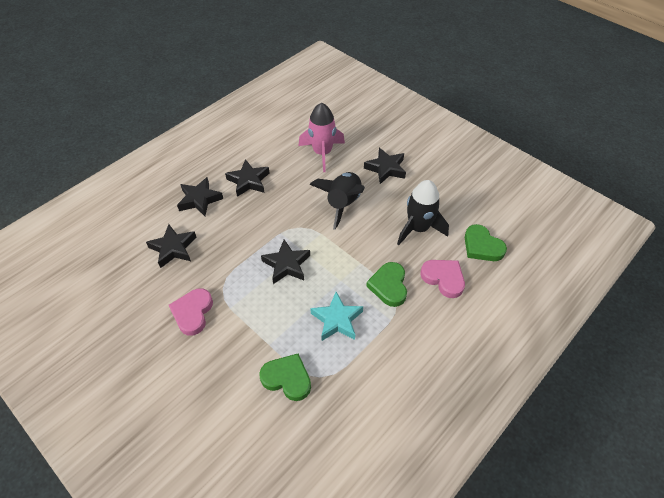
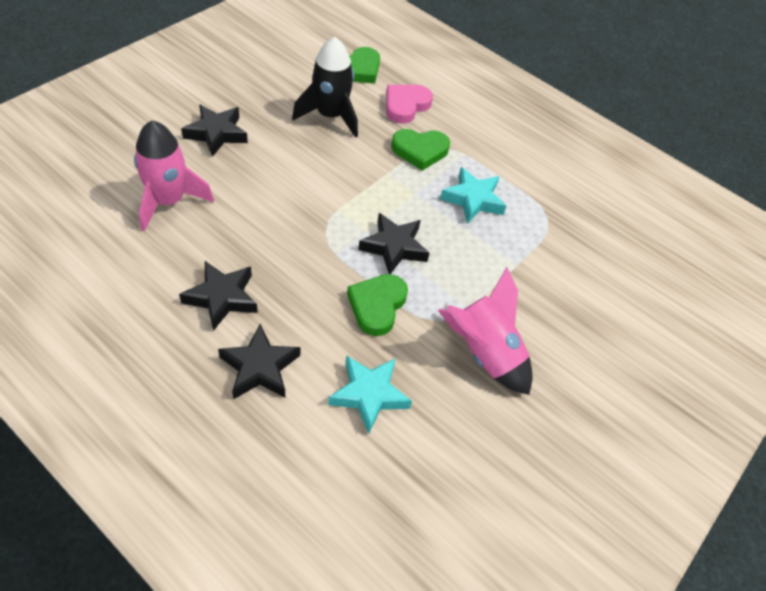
camera: 100 degrees left, 0 degrees up
(173, 248) = (369, 395): black star -> turquoise star
(192, 313) = (484, 353): pink heart -> pink rocket
(287, 378) = (556, 247): green heart -> green heart (377, 306)
(343, 203) = (282, 183): black rocket -> none

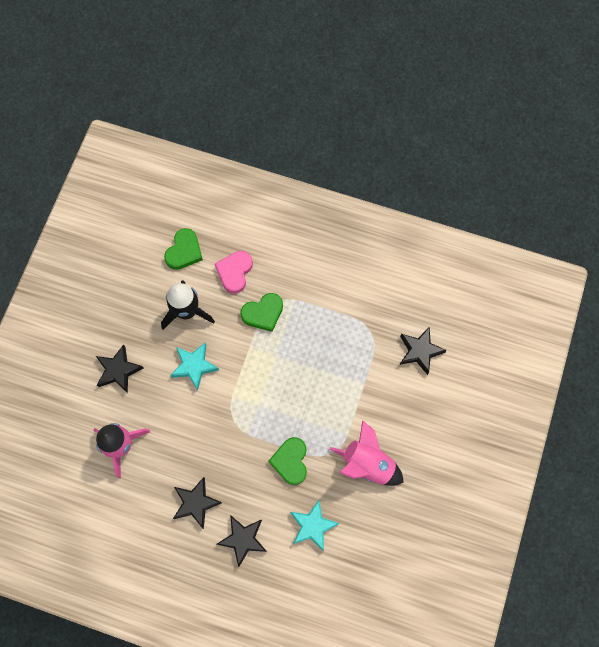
camera: 15 degrees left, 20 degrees up
(394, 247) = (281, 409): black star -> black star (420, 351)
(473, 199) = (316, 341): turquoise star -> turquoise star (194, 366)

